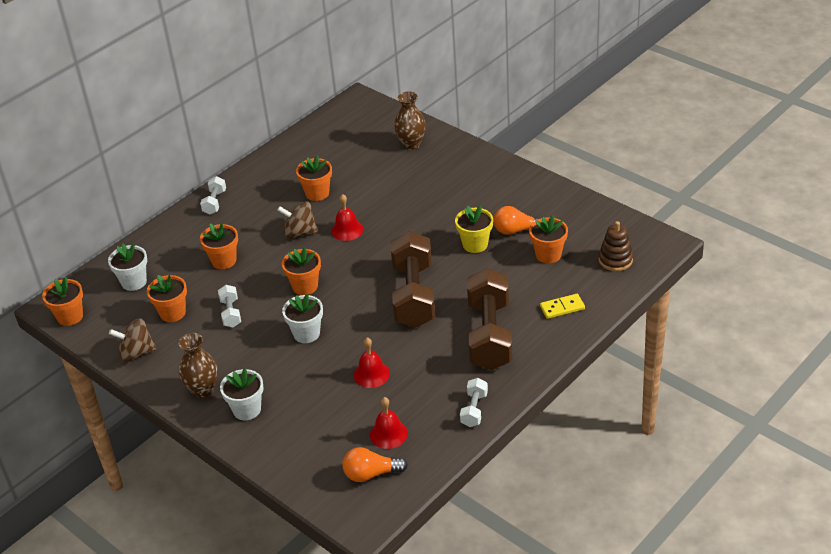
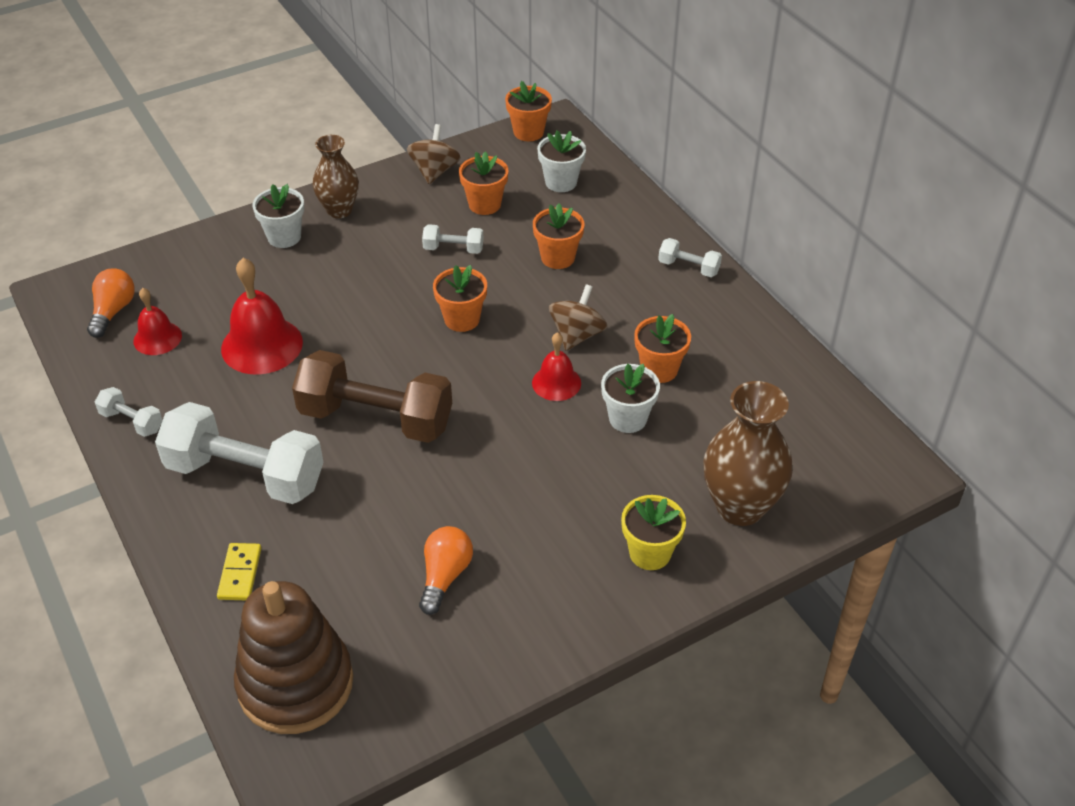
camera: 105 degrees right, 5 degrees up
(306, 333) = (372, 304): white flower pot -> white flower pot (628, 418)
(371, 374) = (262, 345): red bell -> red bell, size x1.69
(411, 144) = (740, 507): brown vase -> brown vase, size x1.52
(475, 244) = (441, 515): yellow flower pot -> yellow flower pot (650, 553)
(489, 335) = (245, 475): brown dumbbell -> white dumbbell
(548, 255) = (363, 597): orange flower pot -> none
(615, 260) = (295, 683): brown stacking toy -> brown stacking toy, size x1.92

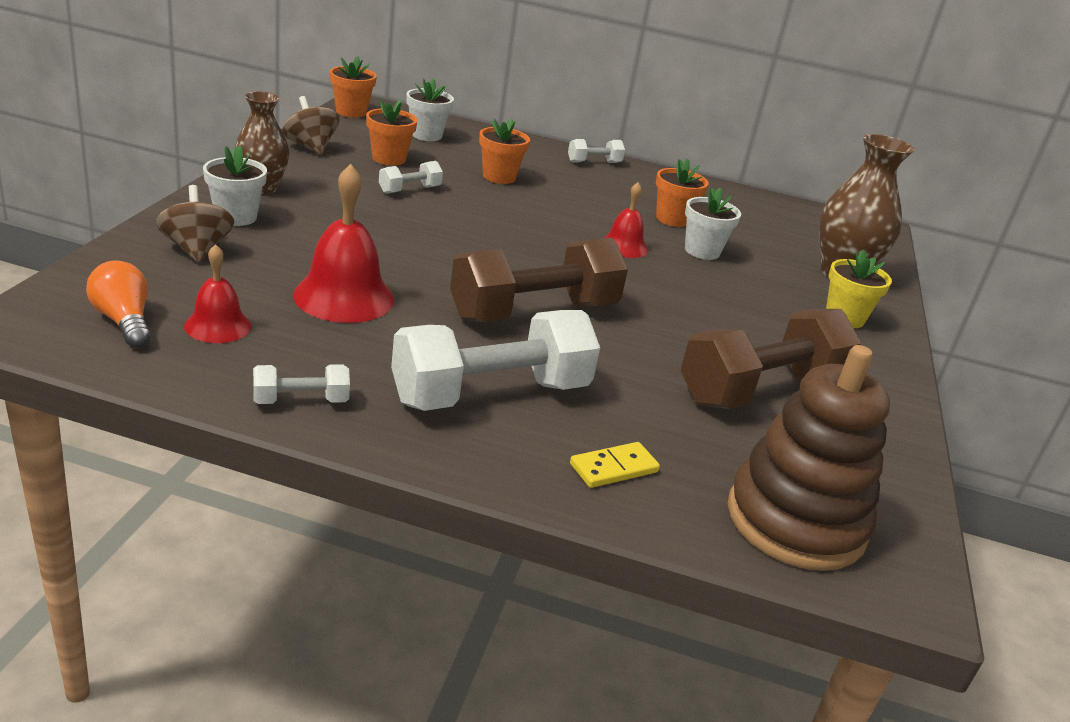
camera: 50 degrees left, 15 degrees down
(240, 573) = (613, 468): yellow domino -> yellow domino turned 75 degrees counterclockwise
(445, 576) = (760, 390): orange light bulb -> brown dumbbell
(462, 319) = (491, 230): orange flower pot -> none
(577, 335) = (589, 216): brown spinning top -> brown spinning top (196, 250)

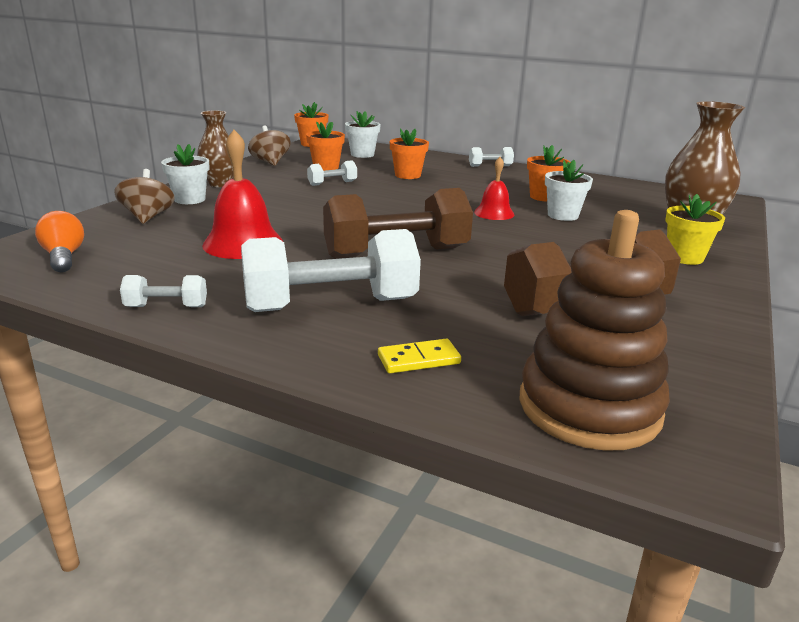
camera: 15 degrees right, 5 degrees down
(218, 326) = (132, 260): red bell -> none

